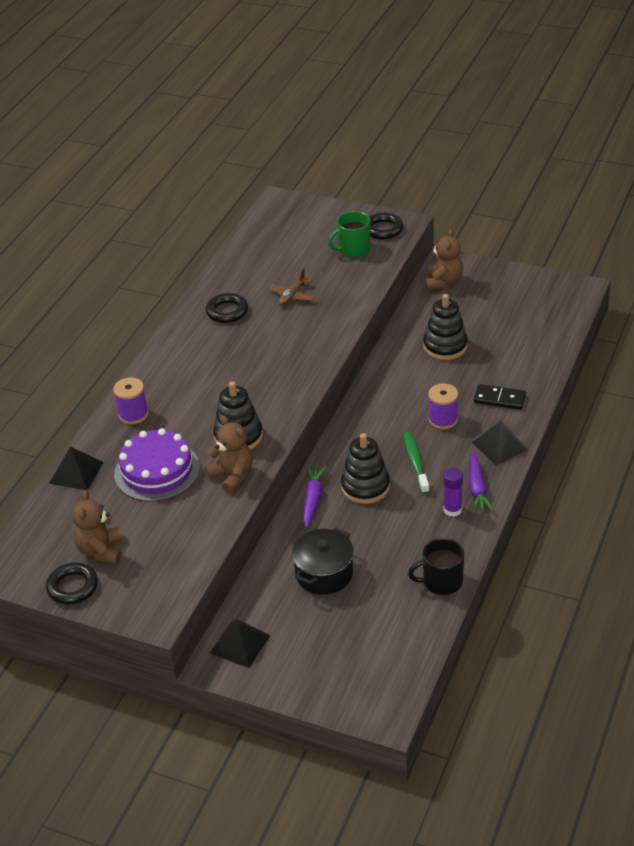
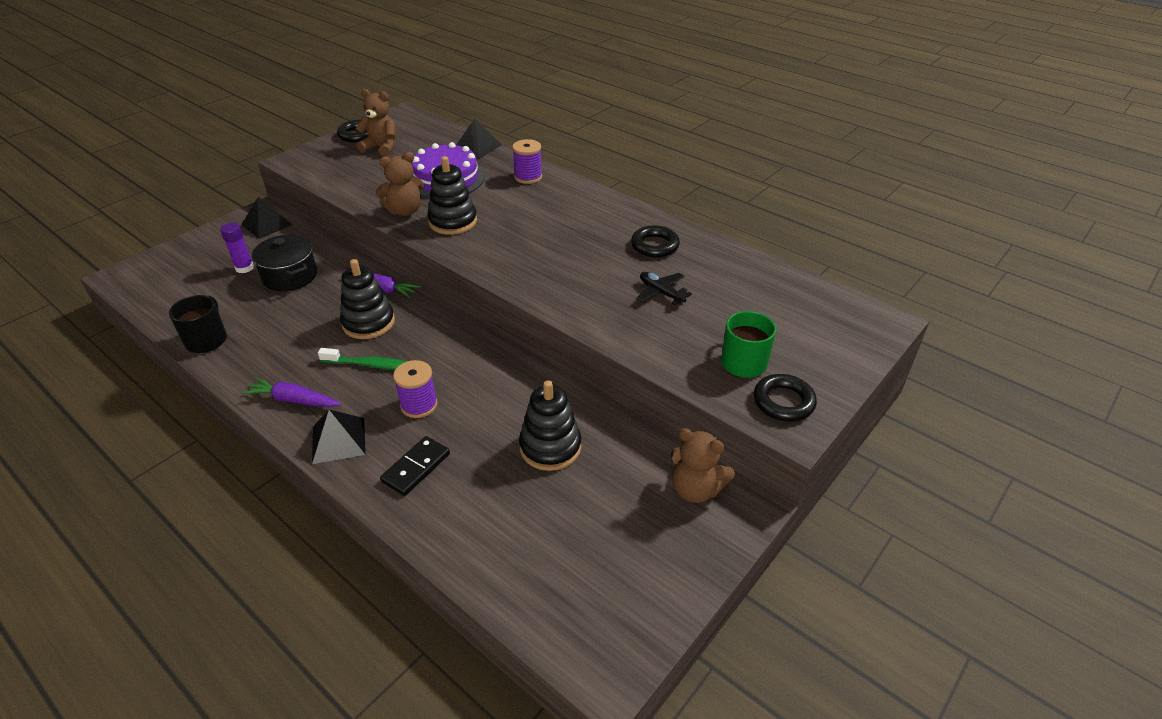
camera: 105 degrees right, 0 degrees up
(292, 295) = (661, 293): brown plane -> black plane
(452, 510) = (283, 373): purple glue stick -> purple glue stick (244, 268)

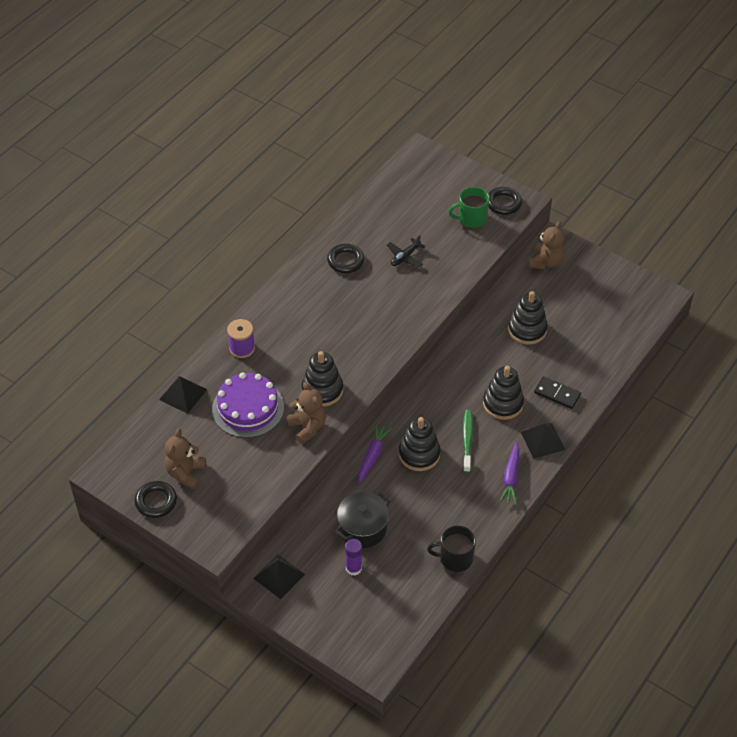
camera: 95 degrees left, 10 degrees up
(419, 405) = (503, 403): purple spool -> black stacking toy

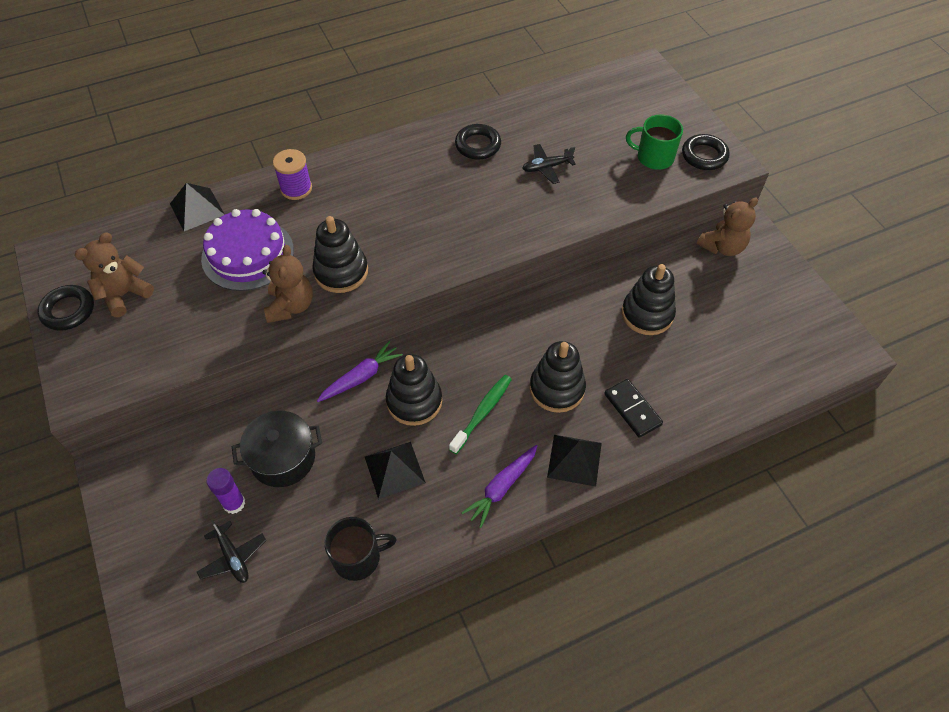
camera: 30 degrees right, 5 degrees up
(279, 576) = (149, 466): black pyramid -> black pyramid (394, 469)
(379, 597) = (233, 557): none -> black plane
(455, 558) = (358, 557): black mug -> black mug turned 135 degrees clockwise

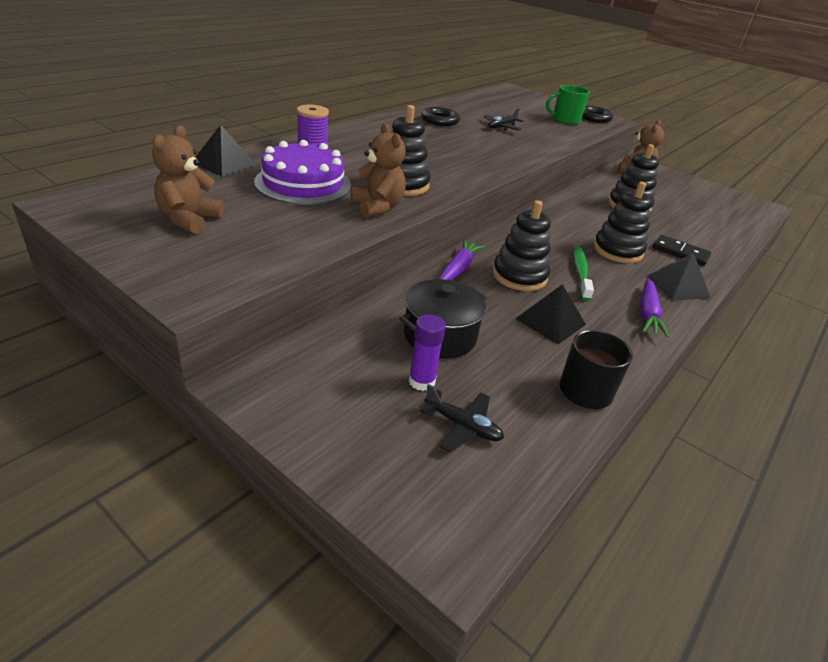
camera: 30 degrees left, 20 degrees down
(68, 311) = (125, 237): black ring -> none

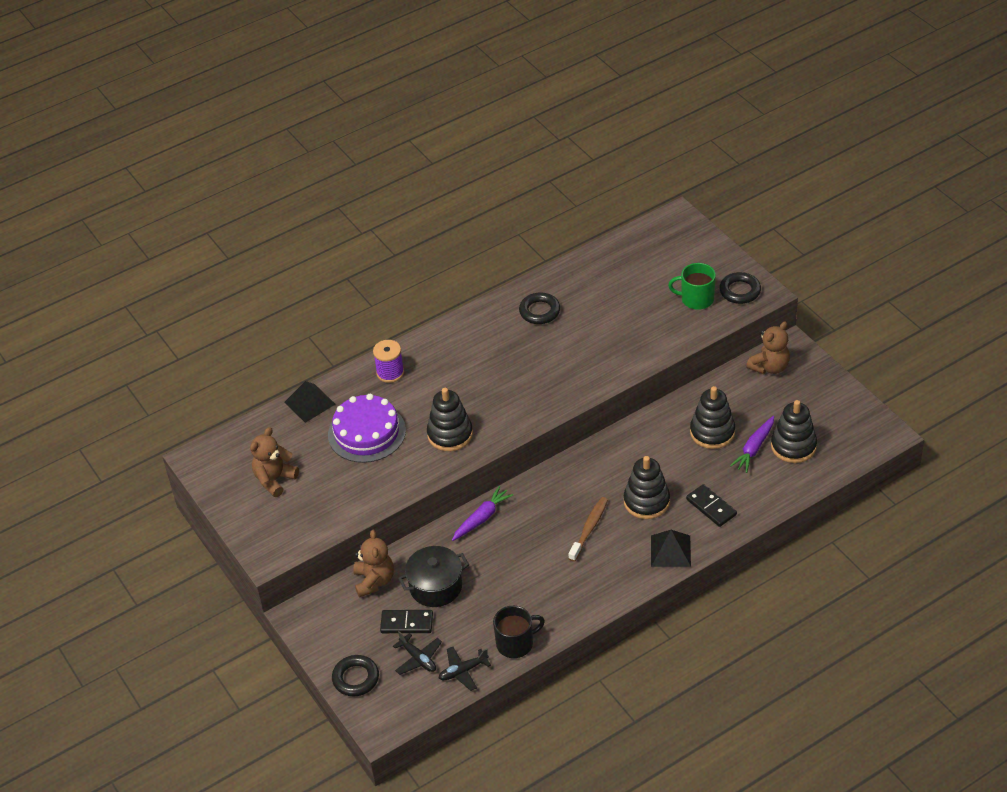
camera: 25 degrees right, 10 degrees up
(374, 469) = (356, 678): none -> black ring
(377, 207) = (416, 467): brown teddy bear -> brown teddy bear (374, 581)
(421, 381) = (407, 623): purple glue stick -> black domino
(501, 127) = (604, 322): black plane -> black plane (463, 671)
(519, 276) = (531, 529): black stacking toy -> black stacking toy (793, 446)
(550, 321) = (528, 580): black pyramid -> none
(580, 273) = (589, 528): green toothbrush -> brown toothbrush
(647, 314) = (616, 579): purple carrot -> purple carrot (754, 448)

